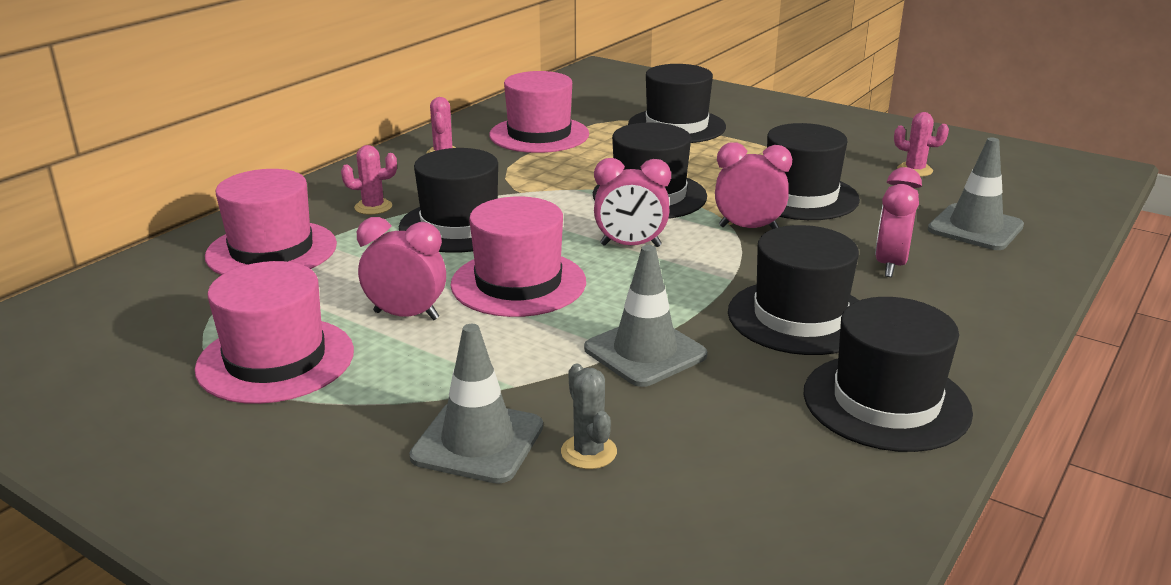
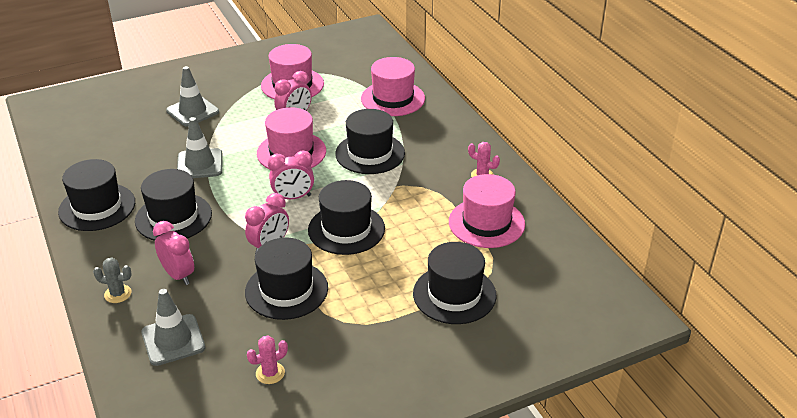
camera: 120 degrees right, 10 degrees up
(373, 207) = (419, 134): pink cactus -> none
(588, 452) = (160, 130): grey cactus -> grey cactus (118, 294)
(630, 245) = (293, 197): pink clock -> pink clock turned 135 degrees counterclockwise

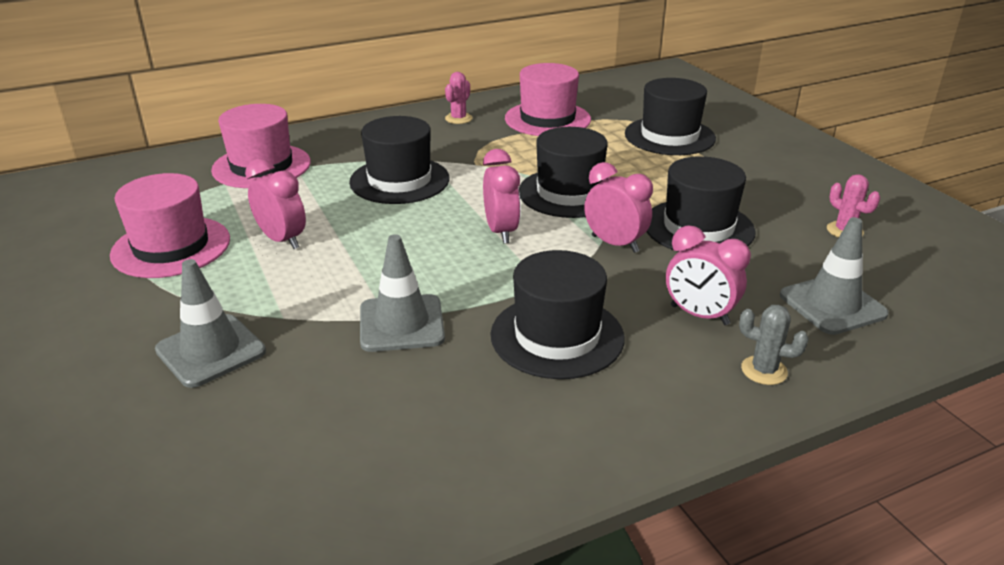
camera: 90 degrees left, 5 degrees down
(97, 207) = (532, 437): black hat -> none
(118, 294) = (764, 370): grey cactus -> grey cactus turned 75 degrees counterclockwise
(178, 275) = (699, 315): pink clock -> pink clock turned 105 degrees counterclockwise
(291, 152) = (383, 238): pink hat -> none

